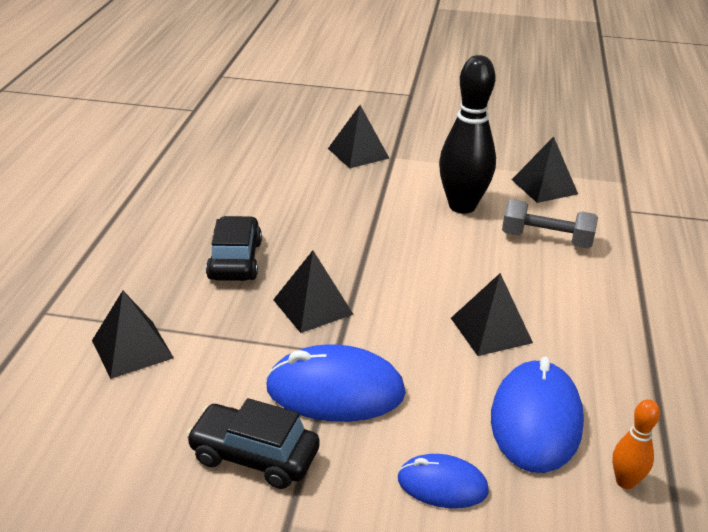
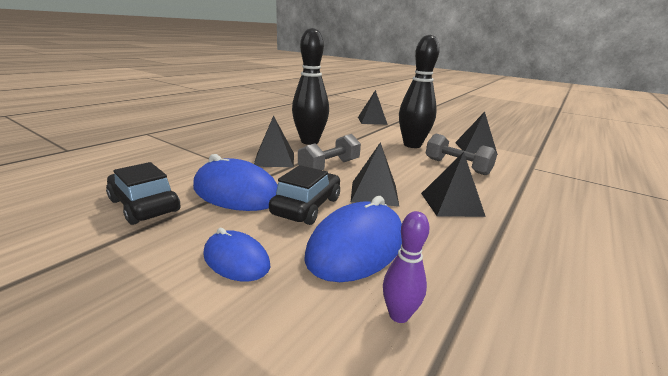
camera: 25 degrees right, 10 degrees down
(132, 349) = (160, 152): black pyramid -> black pyramid (451, 204)
(235, 260) = (259, 137): black car -> black car (307, 206)
(319, 246) = (309, 141): none -> black bowling pin
(398, 297) = (329, 167): none -> grey dumbbell
(625, 481) = (399, 315): orange bowling pin -> purple bowling pin

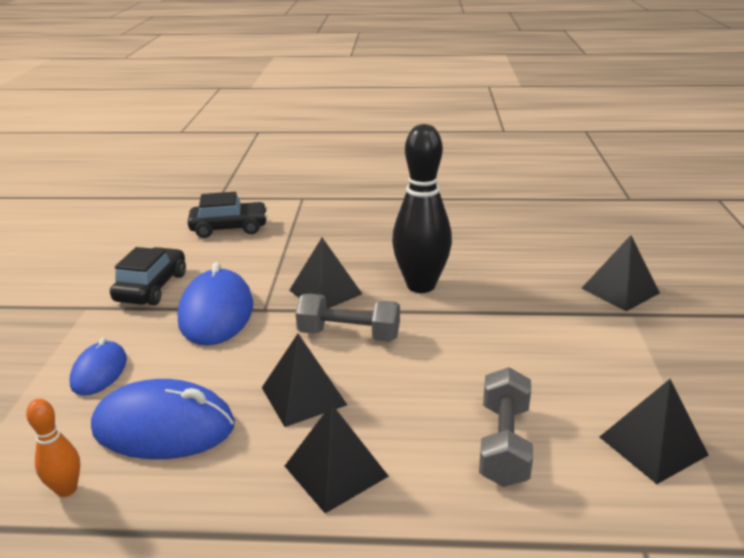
camera: 60 degrees right, 5 degrees up
(307, 206) = (223, 364): black car -> black car (229, 228)
(399, 315) = (66, 489): purple bowling pin -> orange bowling pin
(412, 145) = (547, 369): black bowling pin -> none

